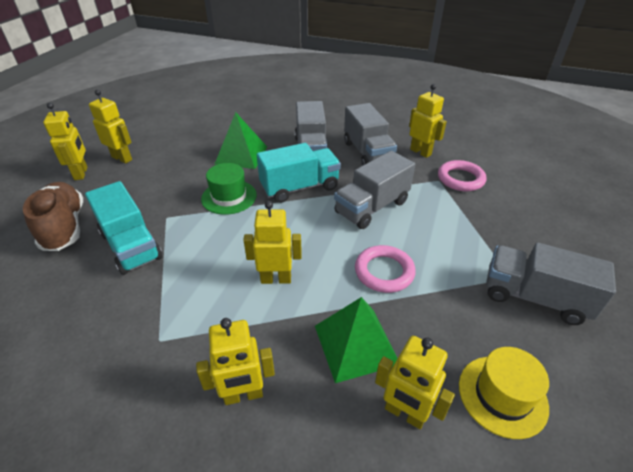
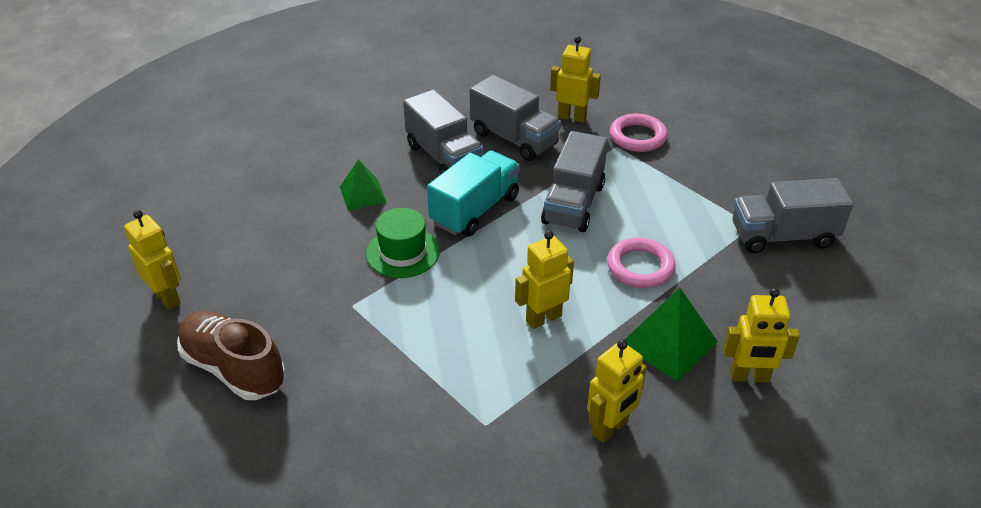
camera: 30 degrees left, 0 degrees up
(122, 158) = (201, 256): yellow robot -> none
(131, 246) = (346, 353): turquoise truck -> none
(241, 155) = (363, 194): green pyramid -> green pyramid, size x0.66
(502, 395) = (809, 328): yellow hat -> none

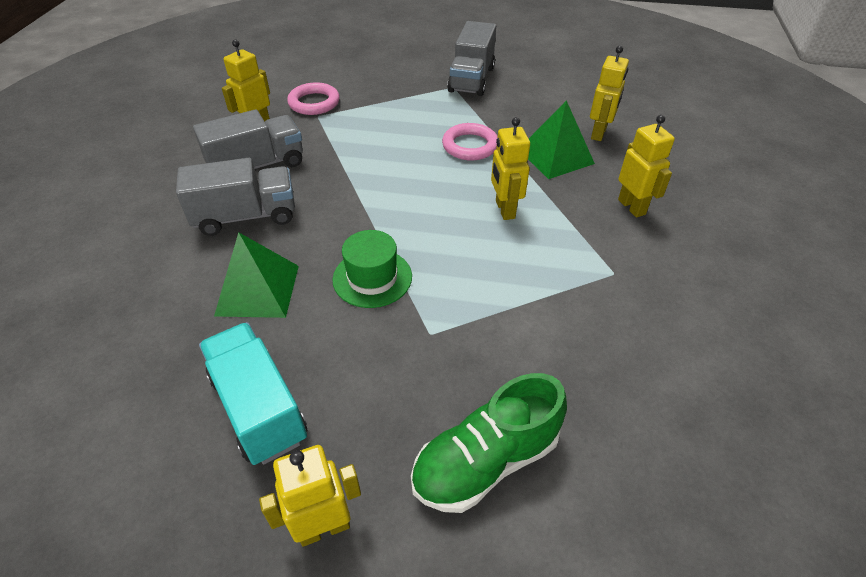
camera: 70 degrees left, 5 degrees up
(234, 368) = (485, 461): brown shoe -> green shoe
(363, 194) = (257, 290): green pyramid -> green pyramid, size x1.50
(475, 210) = (342, 215): turquoise truck -> turquoise truck (259, 408)
(573, 204) = (374, 157): grey truck -> none

